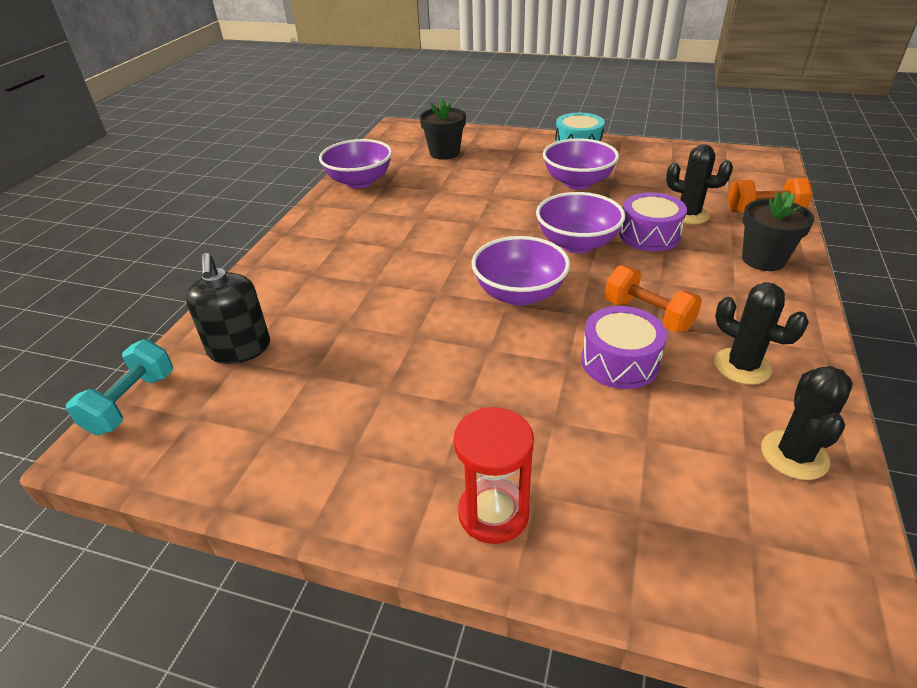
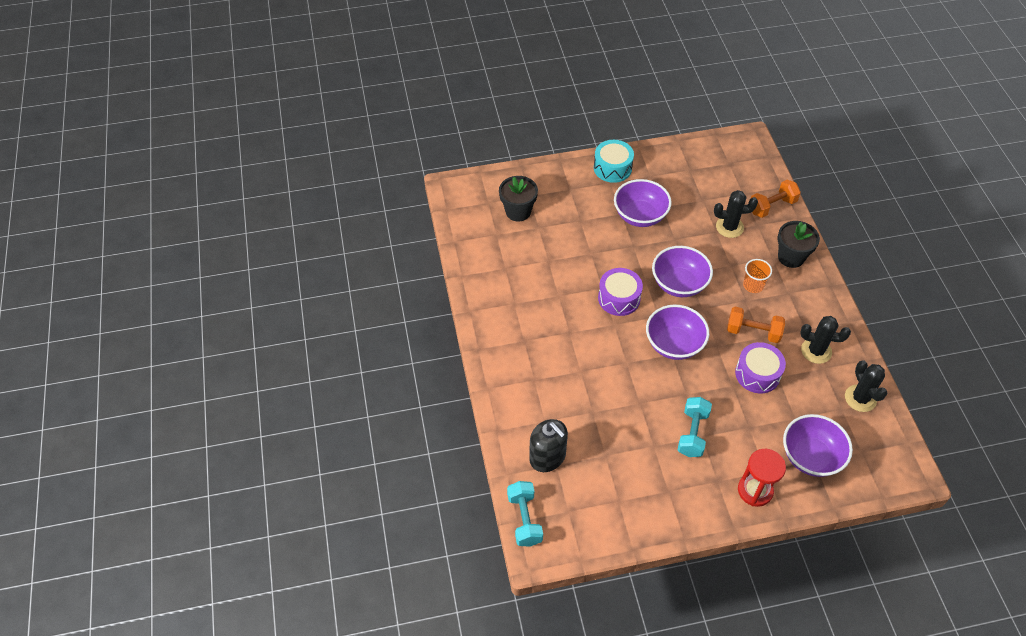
camera: 30 degrees left, 15 degrees up
(359, 182) = (482, 271): purple bowl -> purple bowl (810, 456)
(457, 395) = (692, 433): none -> turquoise dumbbell
(649, 235) = (717, 258): purple drum -> purple drum (619, 298)
(683, 271) = (753, 285): none -> orange cup

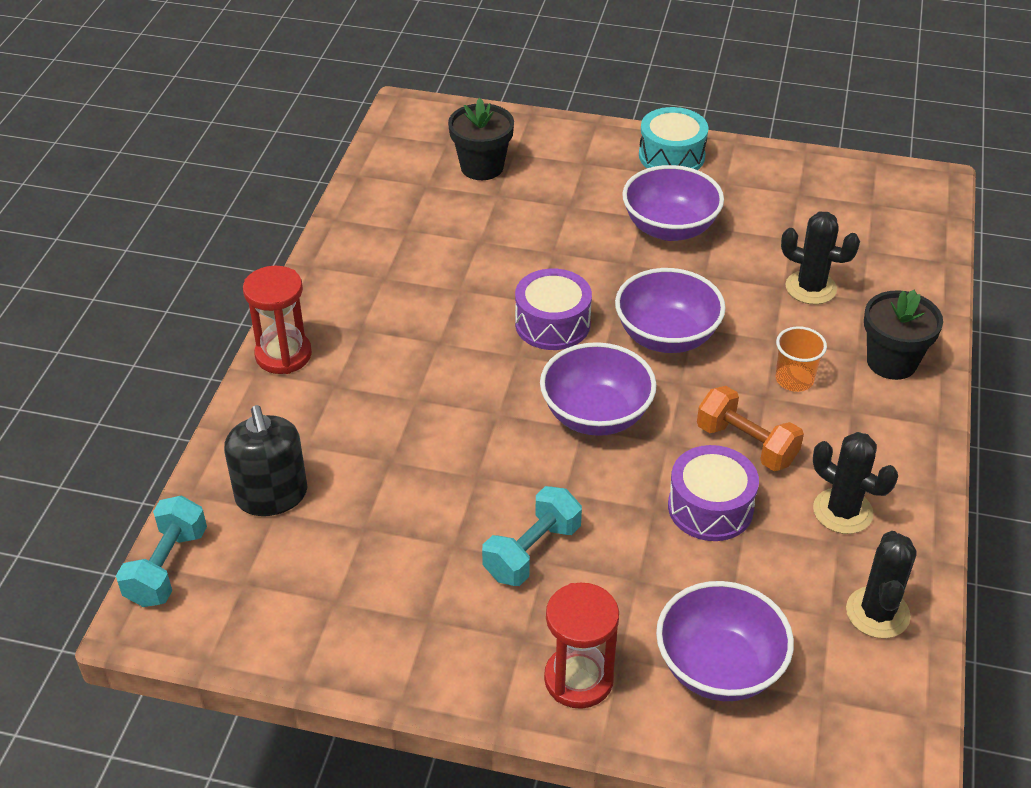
camera: 25 degrees right, 10 degrees down
(495, 372) = (283, 355): none -> red hourglass
(772, 206) = (906, 282): orange dumbbell -> none

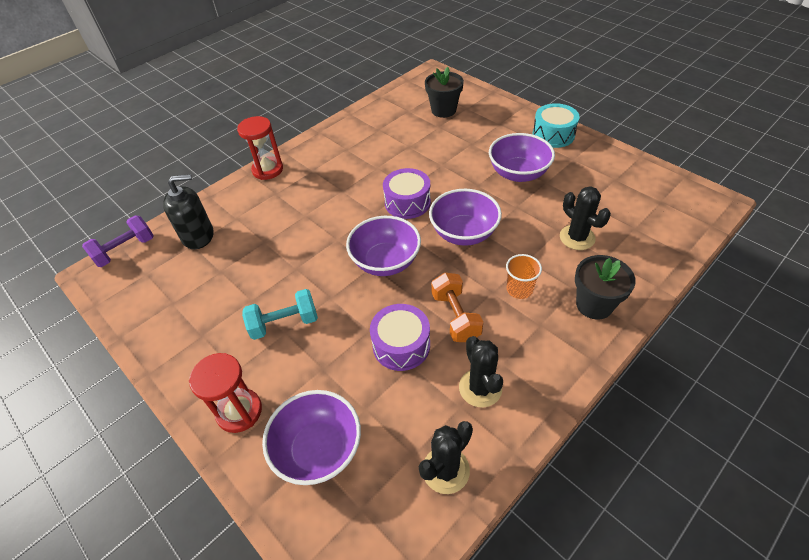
camera: 35 degrees right, 5 degrees up
(167, 567) = (125, 250): turquoise dumbbell -> purple dumbbell
(271, 495) = (198, 236): black soap dispenser -> black soap dispenser turned 120 degrees counterclockwise

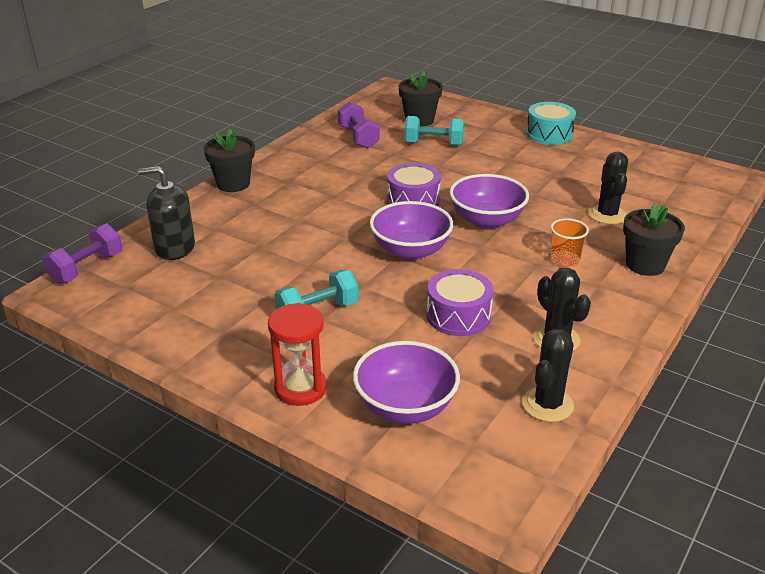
camera: 15 degrees left, 15 degrees down
(198, 236) = (175, 248): black soap dispenser -> black soap dispenser turned 150 degrees counterclockwise
(267, 170) = (233, 184): red hourglass -> black flower pot
(386, 126) = (358, 137): none -> purple dumbbell
(447, 138) = (433, 144): none -> turquoise dumbbell
(455, 316) = (507, 287): orange dumbbell -> none
(518, 173) = (524, 168): purple bowl -> none
(577, 237) = (607, 215): black cactus -> black cactus turned 45 degrees clockwise

